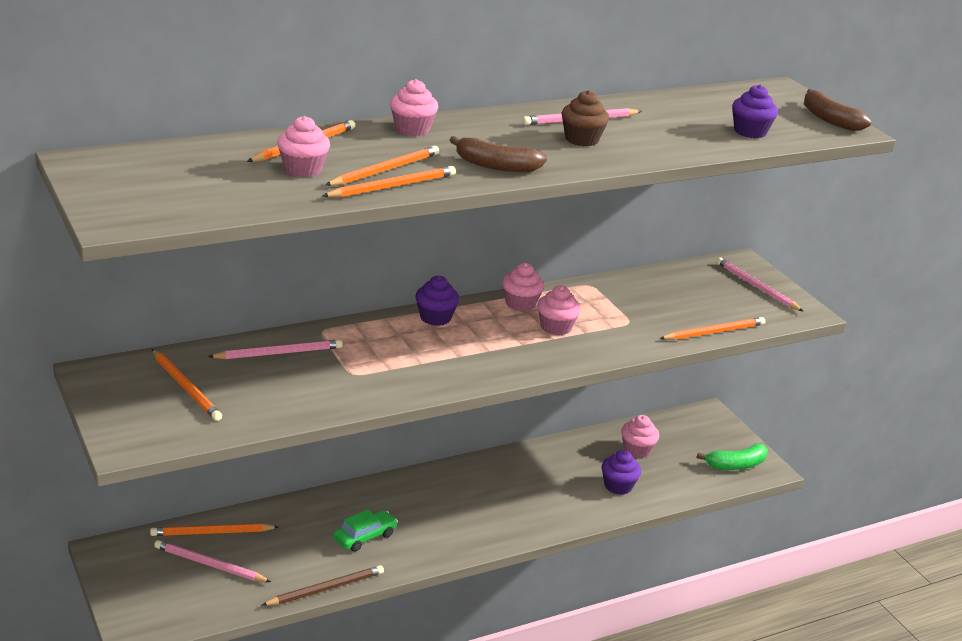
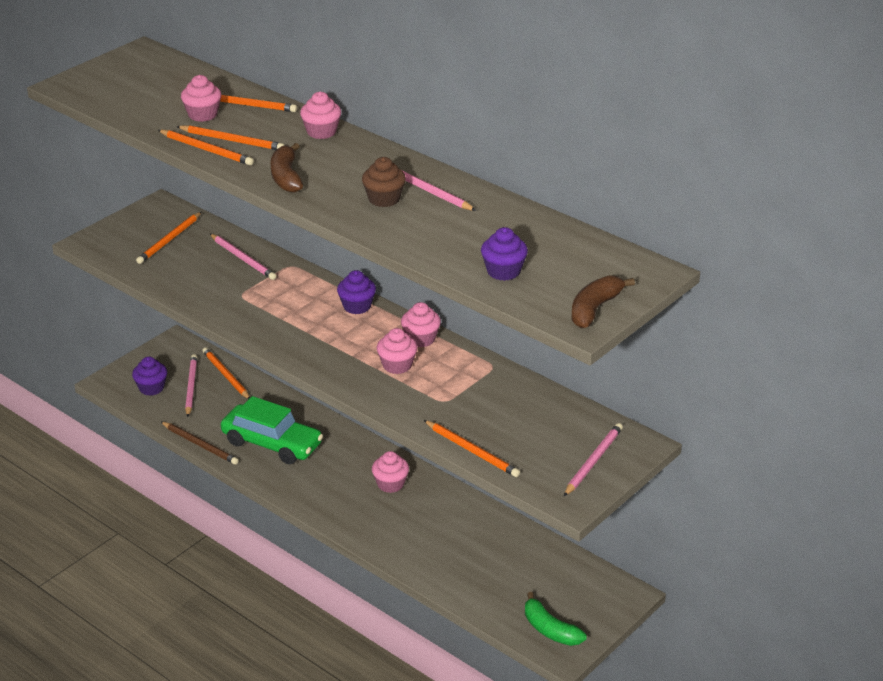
camera: 70 degrees right, 5 degrees up
(365, 537) = (272, 443): green car -> green car, size x1.85
(618, 486) = (449, 559): purple cupcake -> purple cupcake (151, 388)
(637, 450) = (517, 558): pink cupcake -> pink cupcake (390, 484)

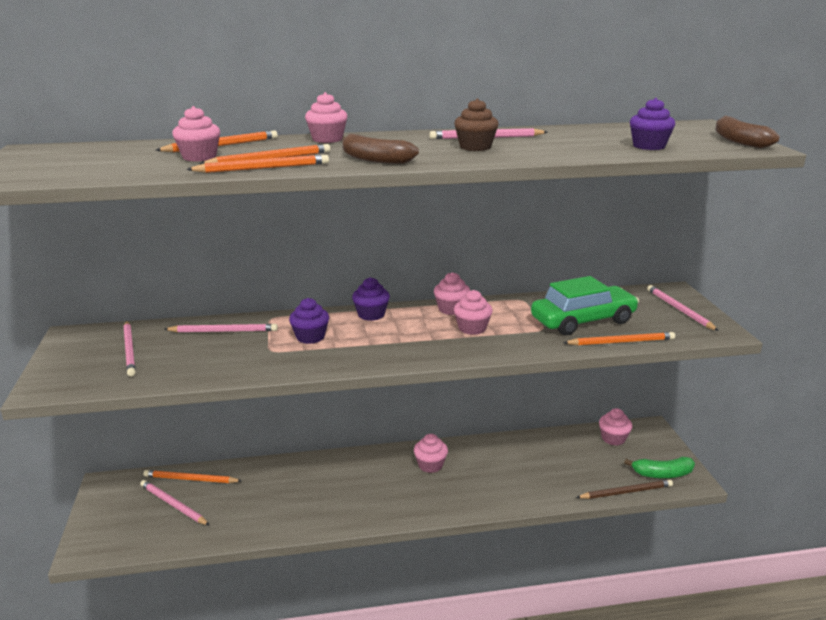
camera: 50 degrees left, 10 degrees down
(151, 388) = (137, 528): purple cupcake -> purple cupcake (310, 337)
(169, 240) = (129, 350): orange pencil -> pink pencil
(200, 444) = (251, 537): brown pencil -> brown pencil (626, 492)
(272, 443) = (307, 497): green car -> green car (583, 321)
(573, 575) = (613, 438): none -> pink cupcake

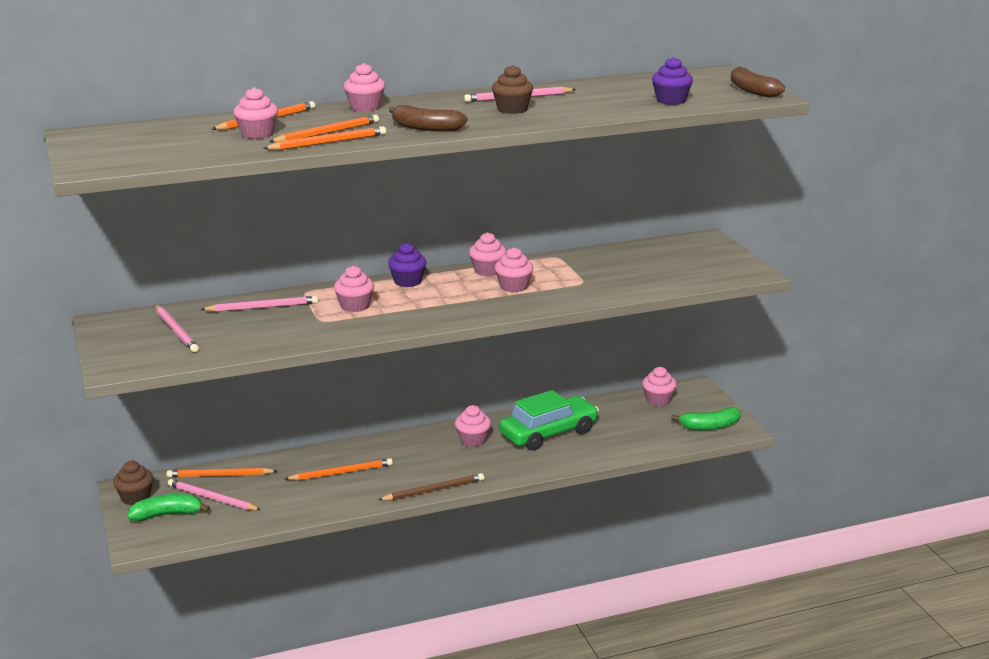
camera: 10 degrees left, 0 degrees up
(107, 496) = (135, 497): none -> brown cupcake
(125, 519) = (167, 515): none -> green banana
(310, 337) = (355, 306): purple cupcake -> pink cupcake
(583, 321) = (620, 272): green car -> green car (548, 433)
(620, 342) = (659, 288): orange pencil -> orange pencil (341, 472)
(626, 492) = (675, 444): brown pencil -> brown pencil (433, 490)
(679, 310) = (713, 256): pink pencil -> none

